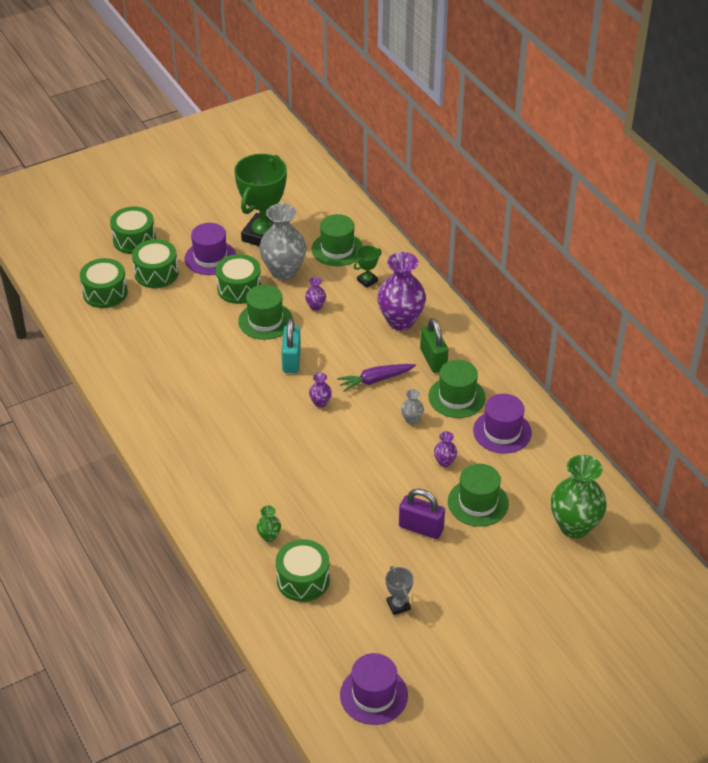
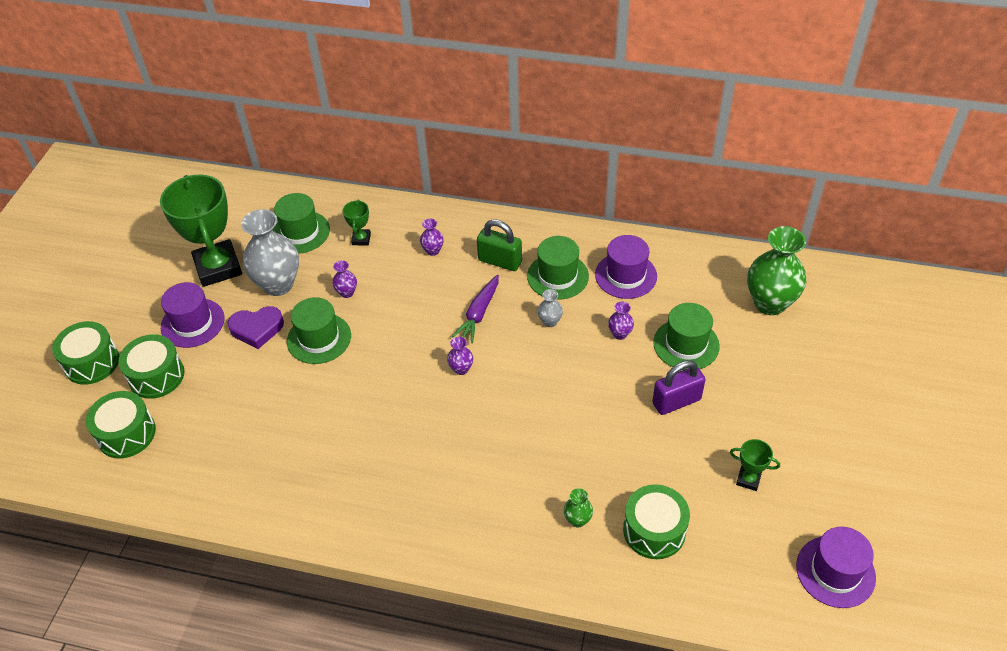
camera: 45 degrees left, 5 degrees up
(239, 288) = (257, 329): green drum -> purple heart
(291, 360) = (388, 353): turquoise padlock -> none
(398, 605) = (748, 479): grey trophy -> green trophy
(400, 321) = (433, 251): purple vase -> purple vase, size x0.44

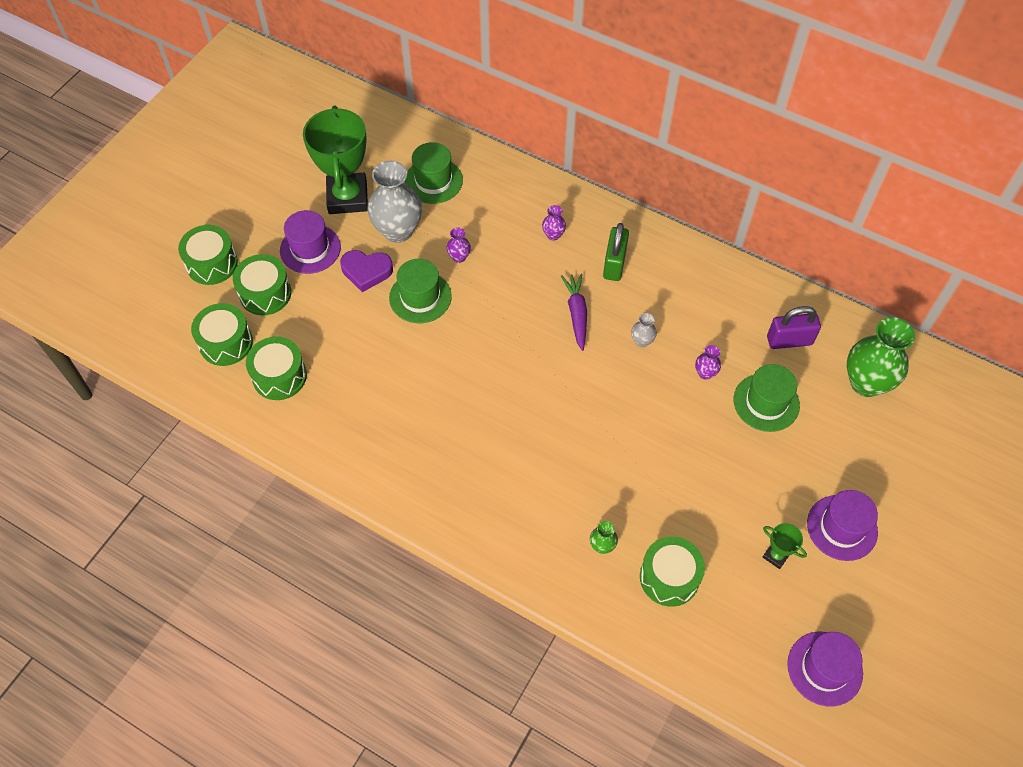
camera: 15 degrees right, 10 degrees up
(193, 450) = (279, 376): none -> green drum
(361, 239) = (488, 204): green trophy -> none
(461, 369) = (542, 366): purple vase -> none
(479, 314) = (576, 314): purple carrot -> purple carrot turned 135 degrees clockwise
(500, 261) = (614, 264): green padlock -> green padlock turned 60 degrees clockwise
(557, 276) = (665, 295): green hat -> none
(626, 275) = (732, 313): purple hat -> purple hat (842, 527)
(676, 401) = (735, 458): purple padlock -> purple padlock (789, 340)

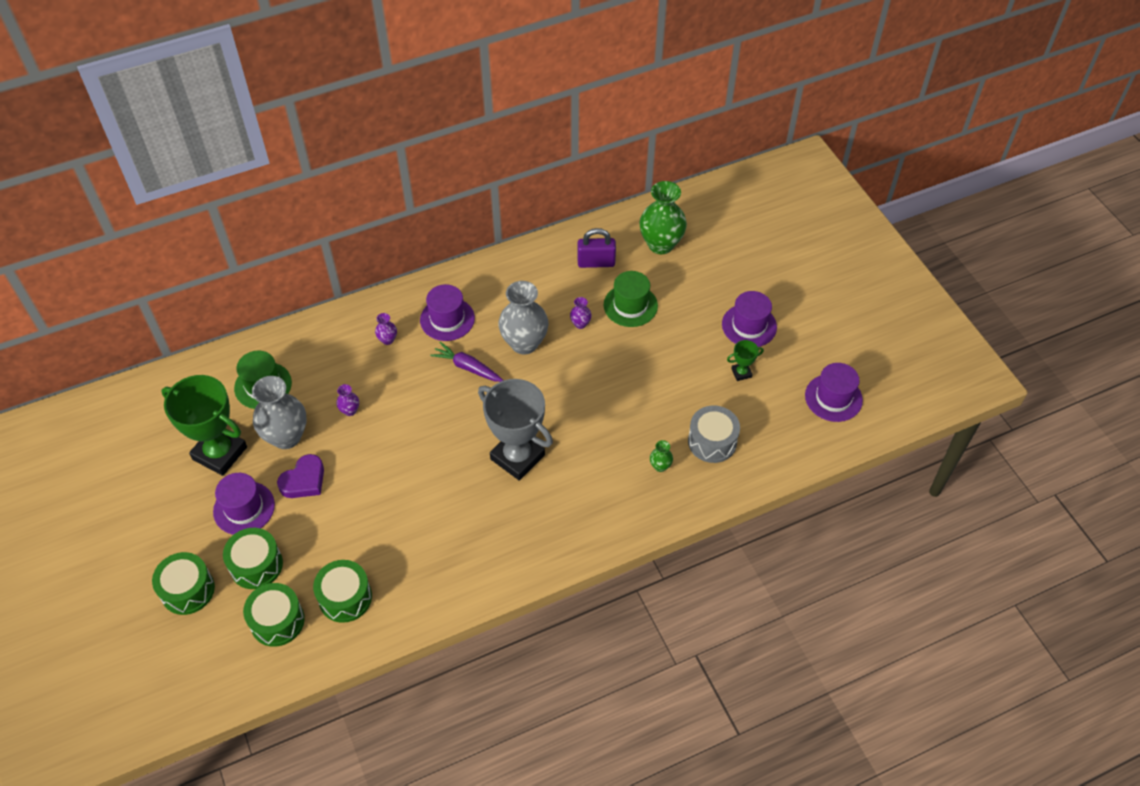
camera: 55 degrees left, 5 degrees down
(420, 297) = (362, 457): green hat -> none
(515, 416) = (517, 457): none -> grey trophy
(614, 264) = (447, 319): green padlock -> purple hat
(642, 341) = (524, 343): grey vase -> grey vase, size x2.26
(669, 577) = (712, 441): green drum -> grey drum
(789, 340) = (596, 262): purple padlock -> purple padlock turned 60 degrees clockwise

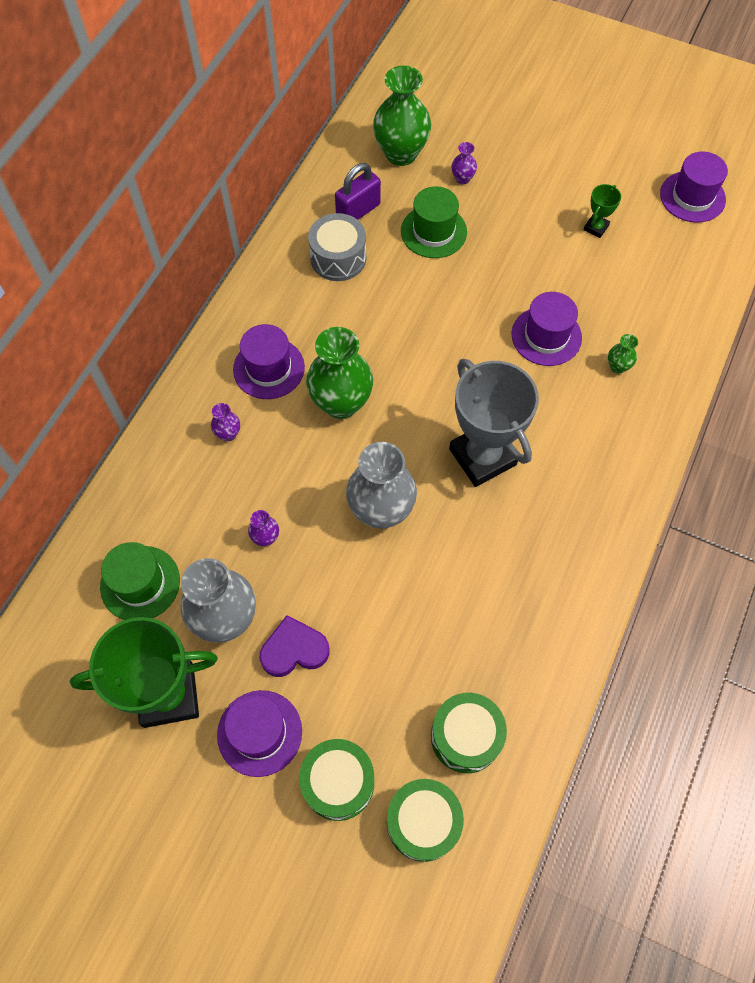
camera: 40 degrees left, 10 degrees up
(188, 590) = (291, 875): green drum -> none
(304, 480) = (294, 650): purple heart -> purple heart turned 105 degrees counterclockwise
(467, 367) = (341, 403): purple carrot -> green vase
(517, 457) = (482, 457): grey trophy -> grey trophy turned 60 degrees clockwise
(524, 343) = (372, 339): grey vase -> grey vase (381, 511)
(580, 324) = (405, 282): purple vase -> purple vase (462, 179)
(712, 441) = (637, 310): grey drum -> grey drum (338, 258)
(749, 325) = (557, 179): purple hat -> purple hat (546, 336)

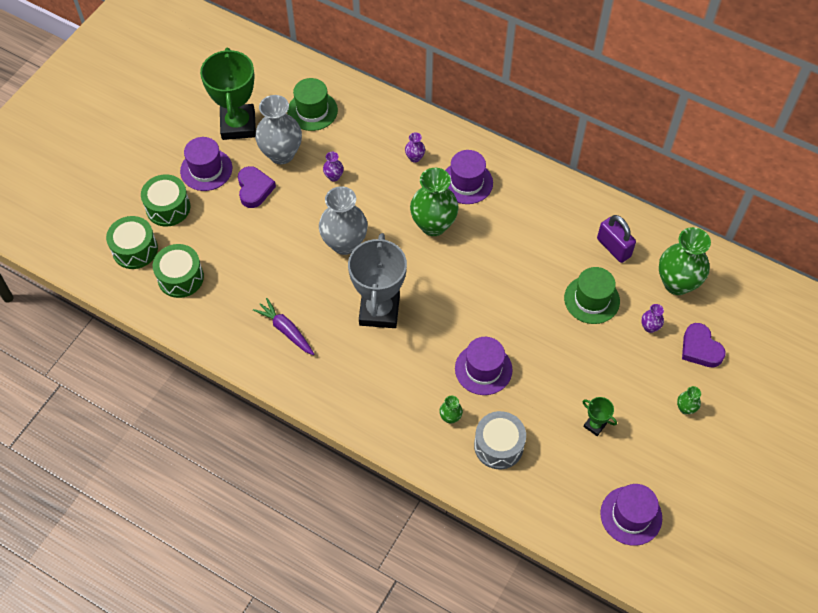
camera: 95 degrees right, 5 degrees down
(338, 258) = (566, 231): grey drum -> grey drum (498, 446)
(482, 136) = (700, 348): none -> purple heart
(482, 457) = (379, 311): grey trophy -> grey trophy turned 60 degrees counterclockwise
(531, 571) = (286, 330): none -> purple carrot
(558, 150) = (685, 408): none -> green vase

